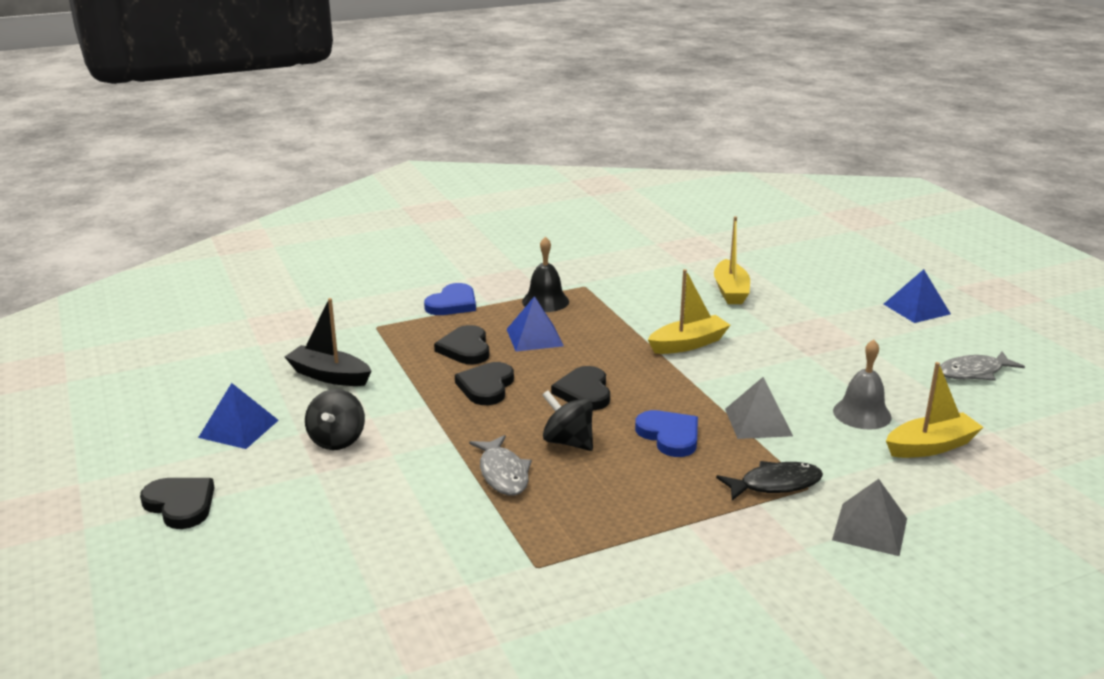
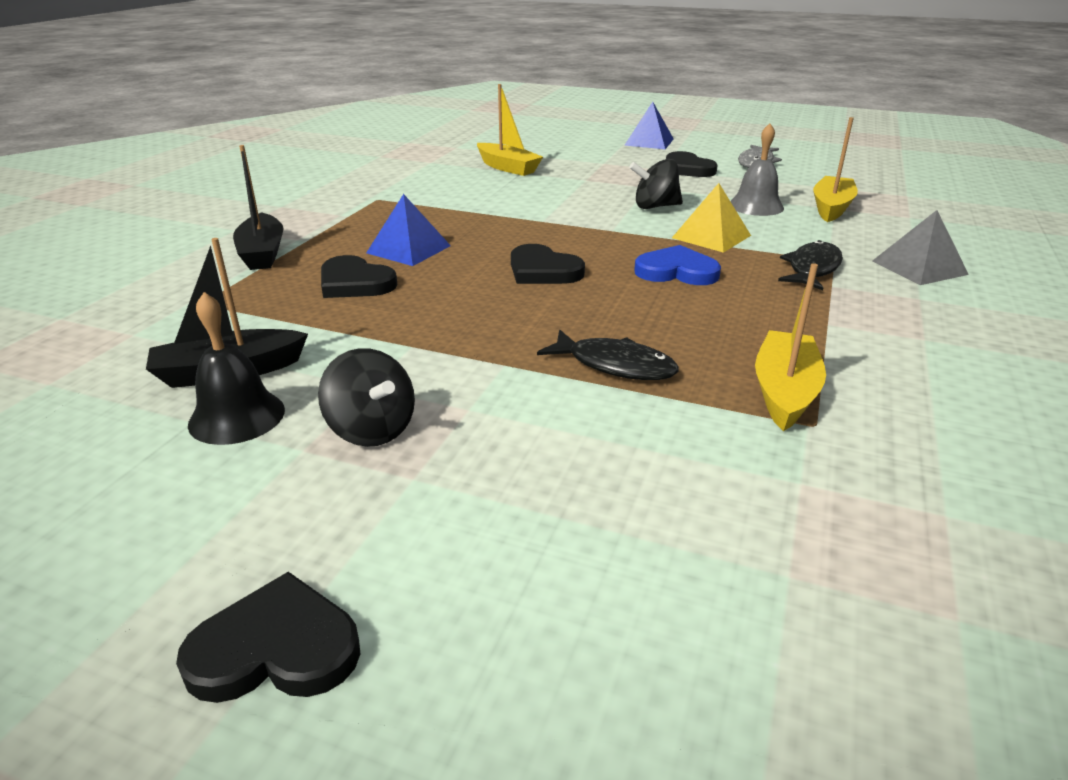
camera: 45 degrees left, 5 degrees up
(238, 428) = (194, 491): blue pyramid -> none
(452, 304) = (262, 253): blue heart -> black boat
(486, 386) = (443, 304): black heart -> black heart (687, 169)
(503, 473) = (615, 365): grey fish -> black fish
(545, 301) = (362, 221): black bell -> black bell (237, 416)
(568, 442) = (613, 312): black spinning top -> black spinning top (655, 206)
(688, 344) = (551, 208): yellow boat -> yellow boat (784, 392)
(758, 422) = (711, 236): grey pyramid -> yellow pyramid

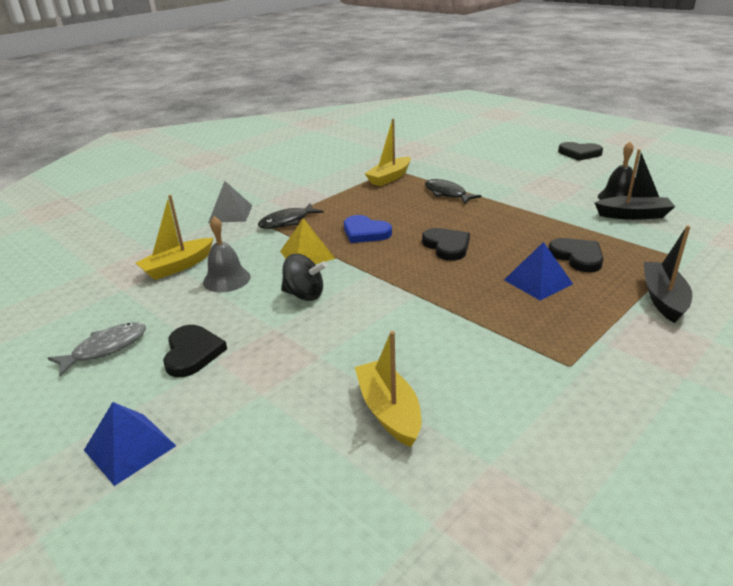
camera: 155 degrees left, 0 degrees up
(372, 430) = (558, 187): black spinning top -> none

